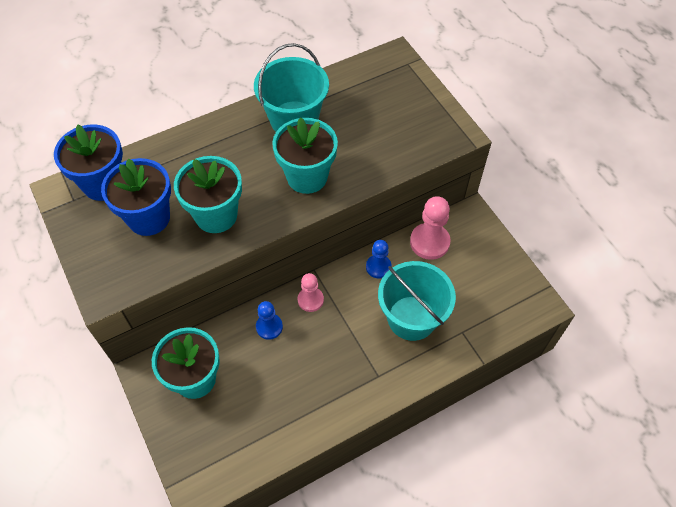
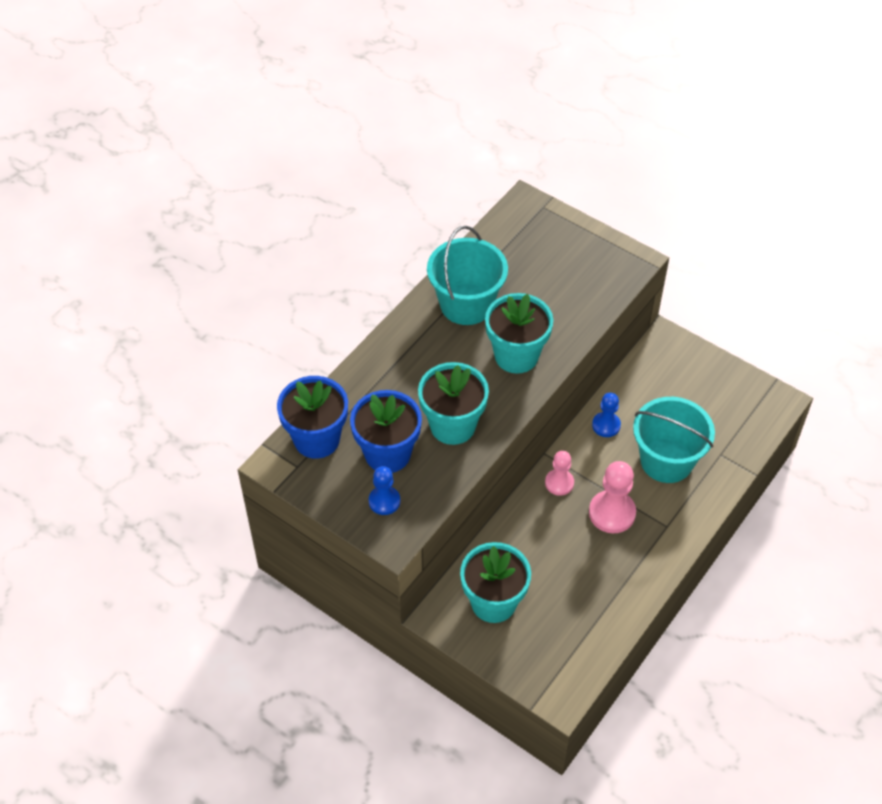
camera: 25 degrees left, 5 degrees down
(269, 327) = (535, 525): blue pawn -> blue pawn (384, 501)
(429, 242) = (641, 382): pink pawn -> pink pawn (612, 513)

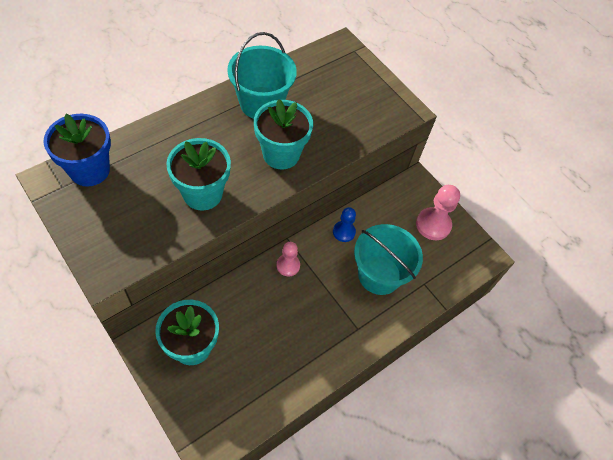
camera: 10 degrees right, 5 degrees up
(384, 501) = (114, 238): blue pawn -> none
(387, 454) = (138, 200): blue flower pot -> none
(612, 513) = (318, 303): pink pawn -> pink pawn (433, 225)

